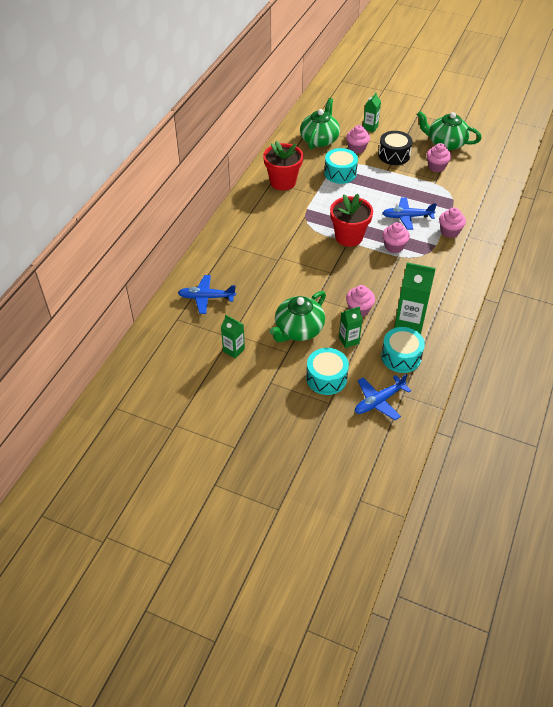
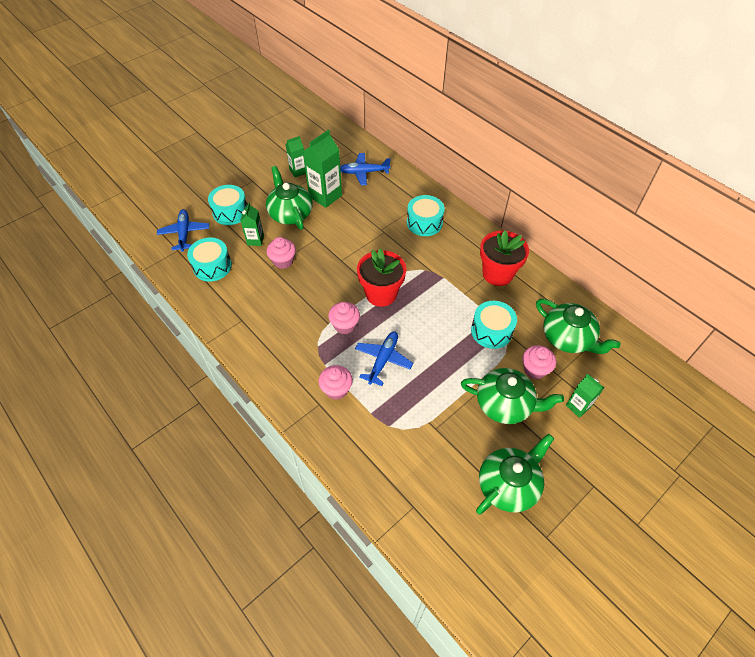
camera: 115 degrees right, 5 degrees up
(206, 297) = (364, 172): blue plane -> blue plane turned 120 degrees counterclockwise
(252, 236) = (424, 223): none -> turquoise drum
(394, 155) = (505, 404): black drum -> green teapot
(409, 323) = (242, 289): green carton -> green carton (325, 196)
(436, 167) = (460, 442): pink cupcake -> none

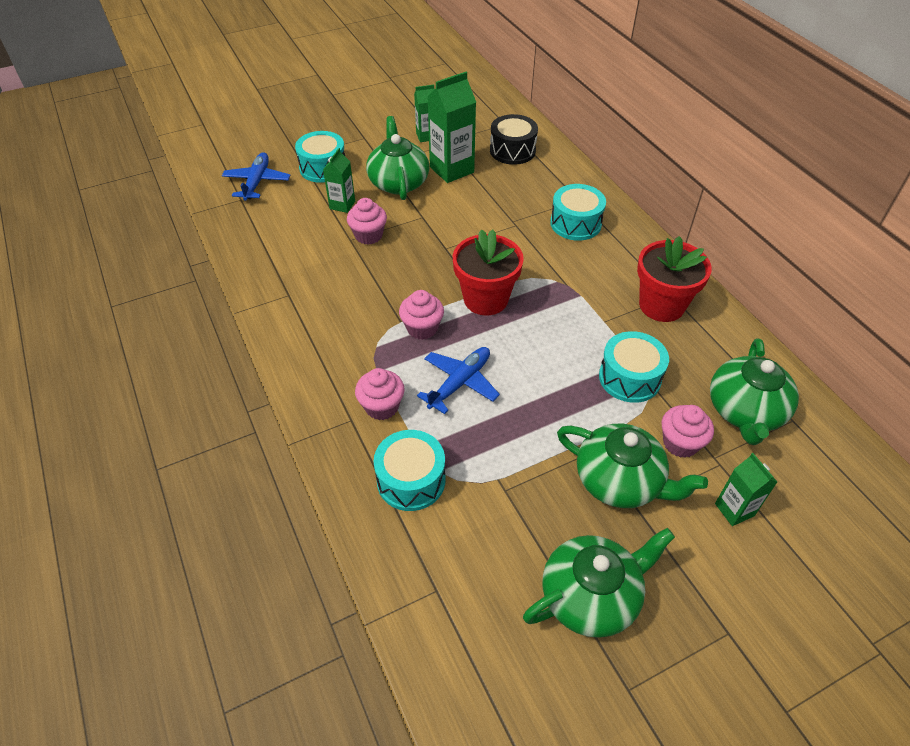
camera: 15 degrees right, 5 degrees down
(212, 266) = (276, 225): turquoise drum -> turquoise drum (411, 480)
(364, 172) = (512, 150): blue plane -> black drum
(568, 338) = (745, 411): green teapot -> green teapot turned 45 degrees clockwise

